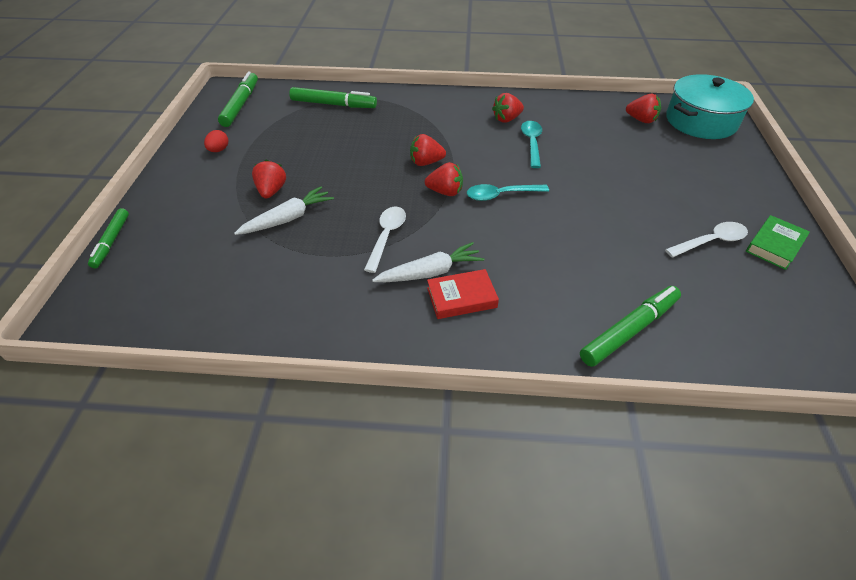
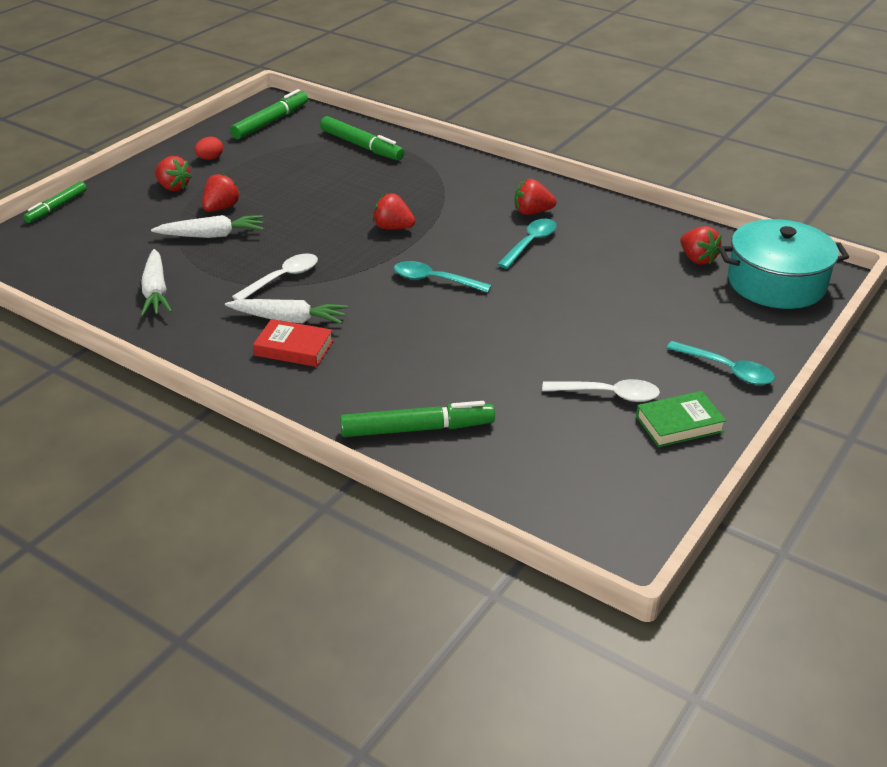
camera: 30 degrees right, 10 degrees down
(289, 292) = (156, 291): none -> white carrot
(445, 192) = (381, 260): red strawberry -> red strawberry (173, 187)
(750, 193) = (727, 370): none -> turquoise spoon

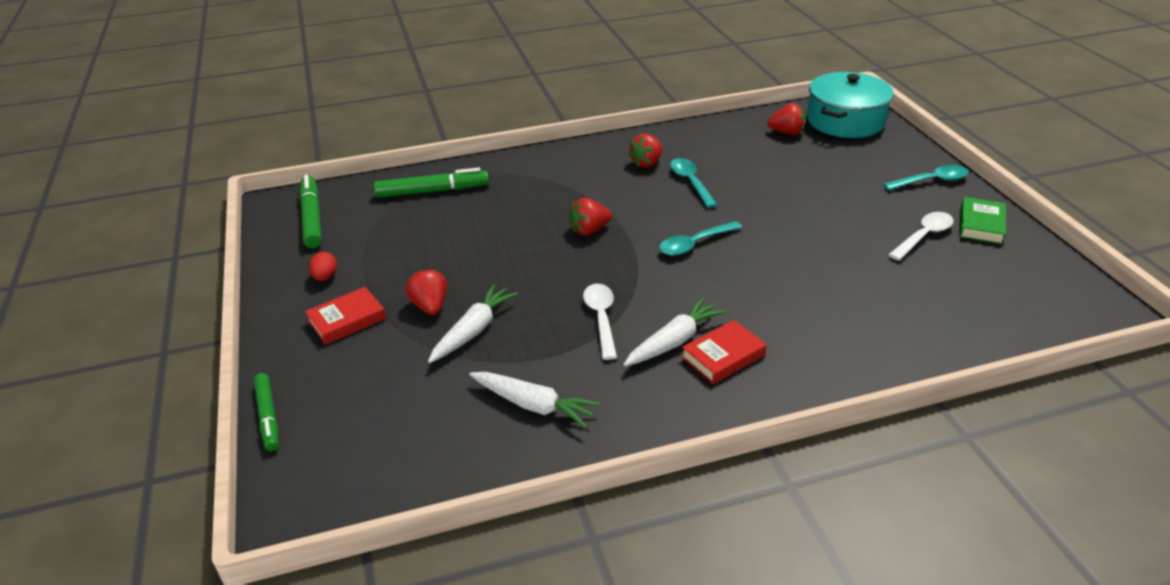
camera: 50 degrees left, 0 degrees up
(173, 187) = (347, 320): red strawberry -> red book
(417, 429) = (901, 338): green marker -> none

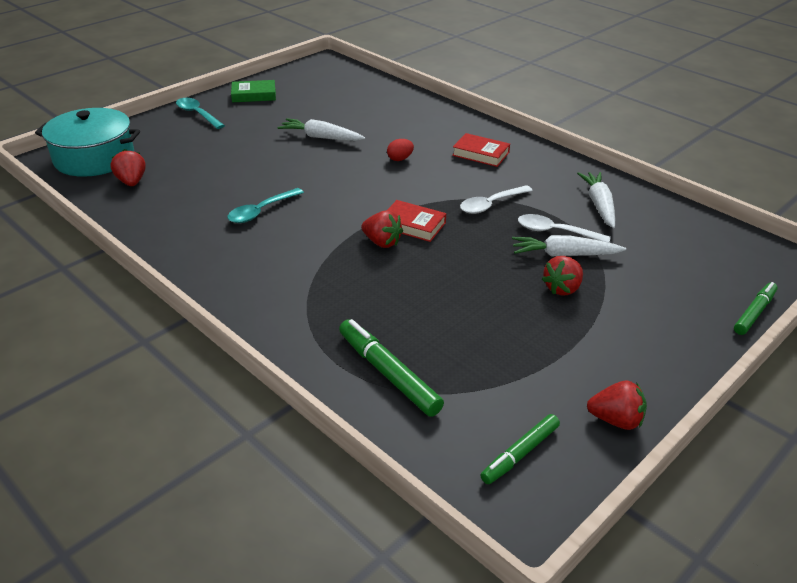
camera: 120 degrees left, 0 degrees up
(312, 218) = (520, 454): green marker -> green marker, size x0.67
(325, 277) = (596, 375): red egg -> red egg (400, 159)
(347, 320) = (628, 327): red book -> red book (413, 225)
(646, 163) = (235, 244): red strawberry -> red strawberry (616, 420)
(674, 341) = (485, 172): white carrot -> white carrot (321, 137)
(694, 244) = (362, 189): turquoise spoon -> none
(923, 236) = (282, 110): white spoon -> white spoon (555, 232)

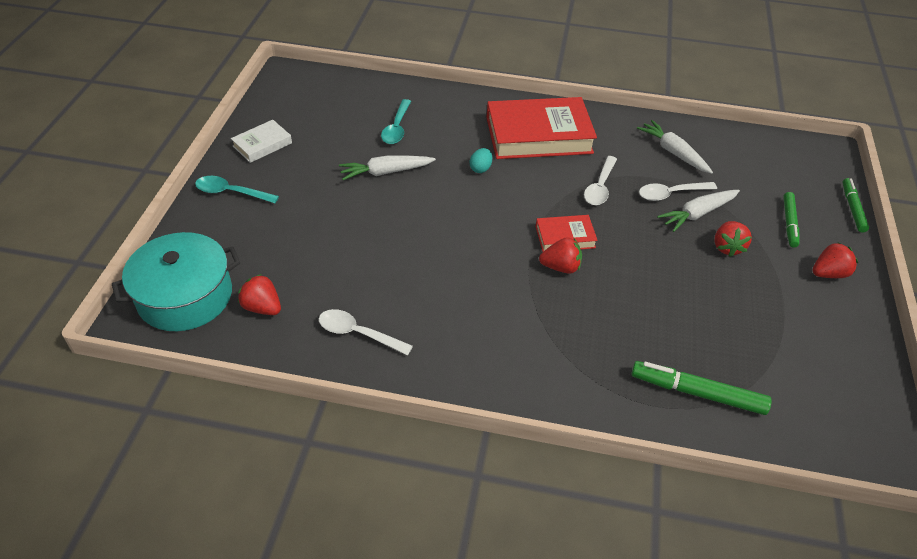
camera: 35 degrees left, 10 degrees up
(172, 220) = (358, 333): none -> white spoon
(254, 95) = (262, 145): green book -> white book
(261, 211) = (427, 283): turquoise spoon -> turquoise spoon (397, 128)
(400, 159) = (480, 168): red egg -> turquoise egg
(481, 154) = (538, 135): red book -> red book, size x2.06
(520, 454) = (841, 409): green marker -> green marker (789, 223)
(616, 420) = (864, 346): red strawberry -> red strawberry (828, 273)

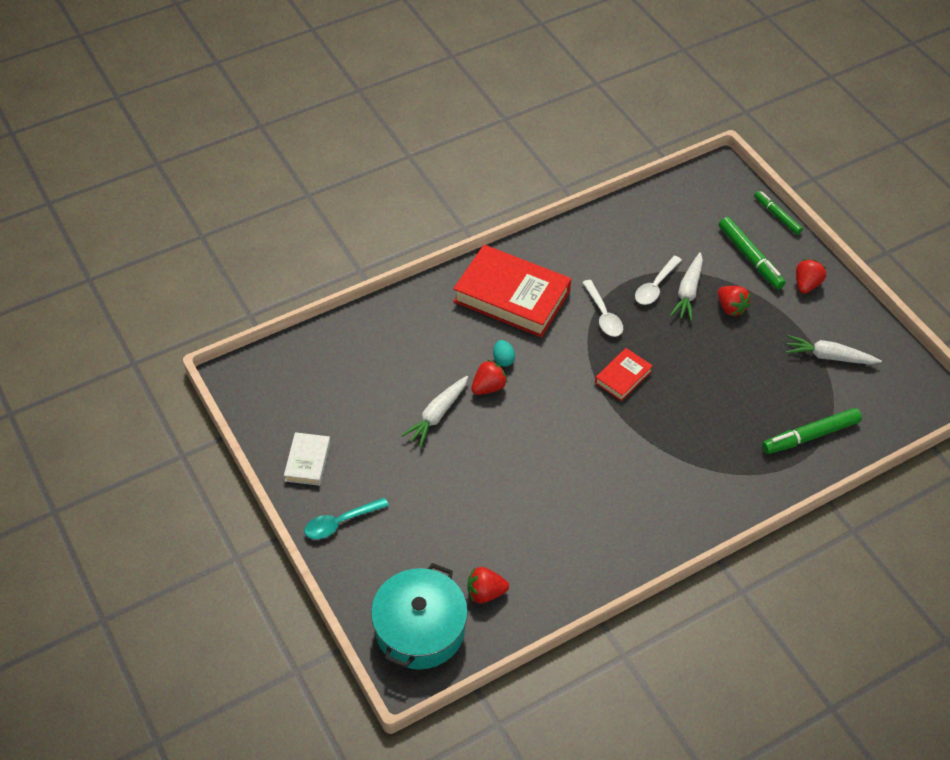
camera: 40 degrees left, 5 degrees up
(358, 333) = (572, 559): white spoon -> none
(397, 128) = (397, 367): turquoise spoon -> none
(538, 135) = (512, 296): red book -> red book turned 75 degrees clockwise
(560, 267) = (645, 404): red strawberry -> red strawberry (488, 387)
(673, 152) = (622, 245): white carrot -> white carrot (829, 356)
(789, 223) = (750, 257): green marker -> green marker, size x1.50

